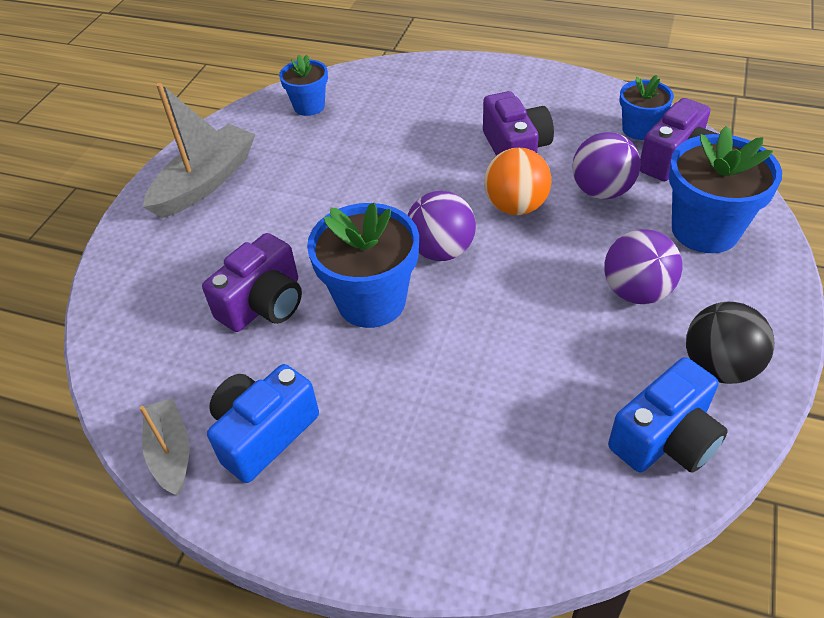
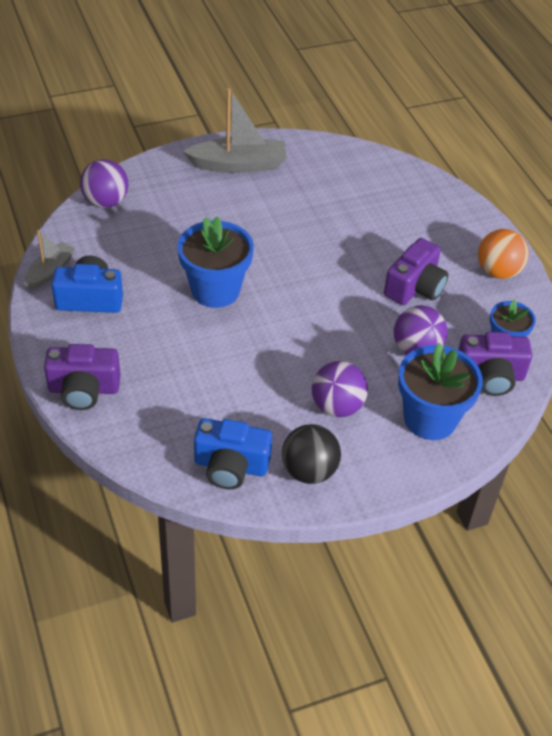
camera: 45 degrees right, 0 degrees up
(264, 303) = (172, 247): purple camera -> purple camera (84, 389)
(309, 106) = (352, 167): blue flower pot -> none
(441, 250) = (284, 299): purple ball -> purple ball (106, 202)
(515, 206) = (358, 314): orange ball -> orange ball (498, 271)

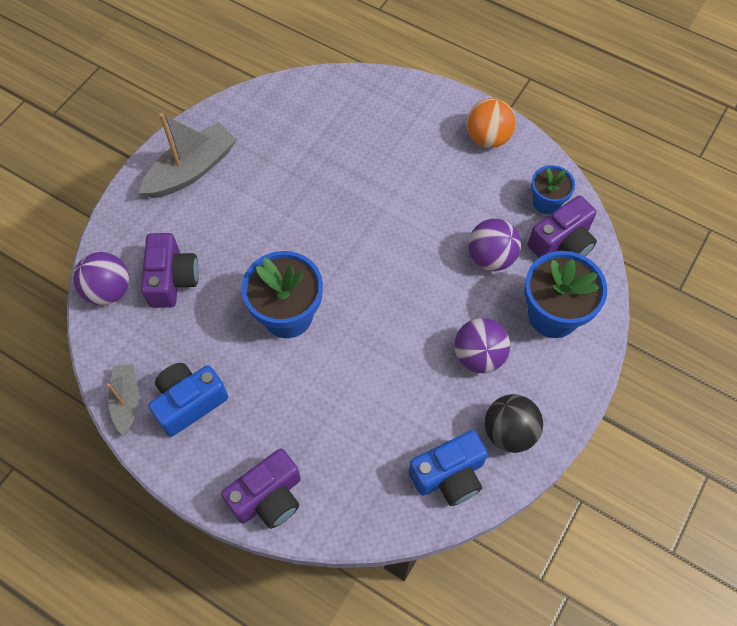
camera: 35 degrees left, 15 degrees up
(415, 287) = (440, 198): purple camera -> purple camera (172, 279)

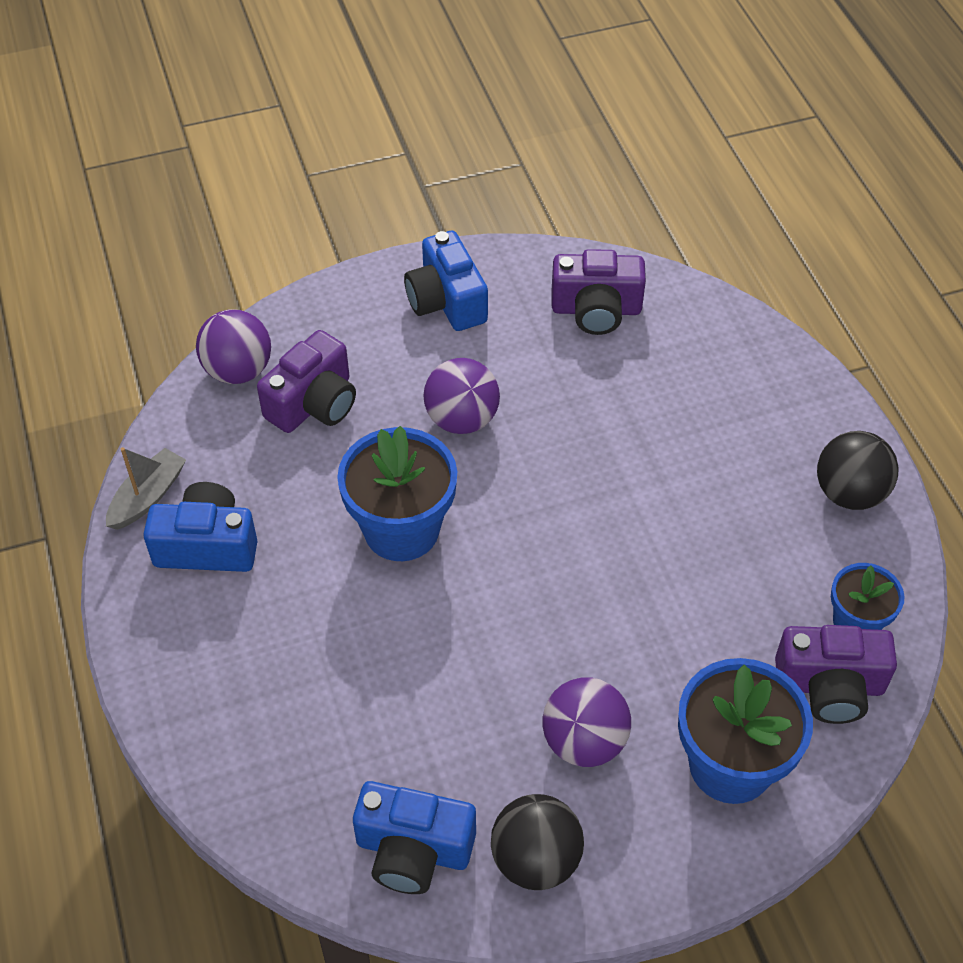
camera: 40 degrees right, 10 degrees down
(192, 170) = (446, 301): grey boat -> blue camera
(268, 497) = (191, 710): purple camera -> purple camera (596, 310)
(488, 138) = (849, 493): orange ball -> black ball
(491, 257) = (713, 637): purple ball -> purple ball (462, 419)

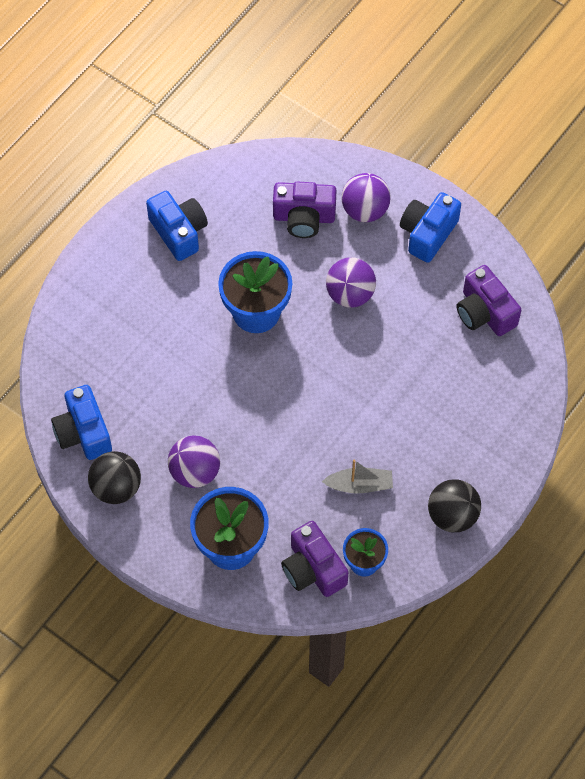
camera: 55 degrees right, 10 degrees up
(148, 497) = (187, 185): grey boat -> grey boat (360, 485)
(238, 370) = (297, 168): purple ball -> purple ball (365, 210)

